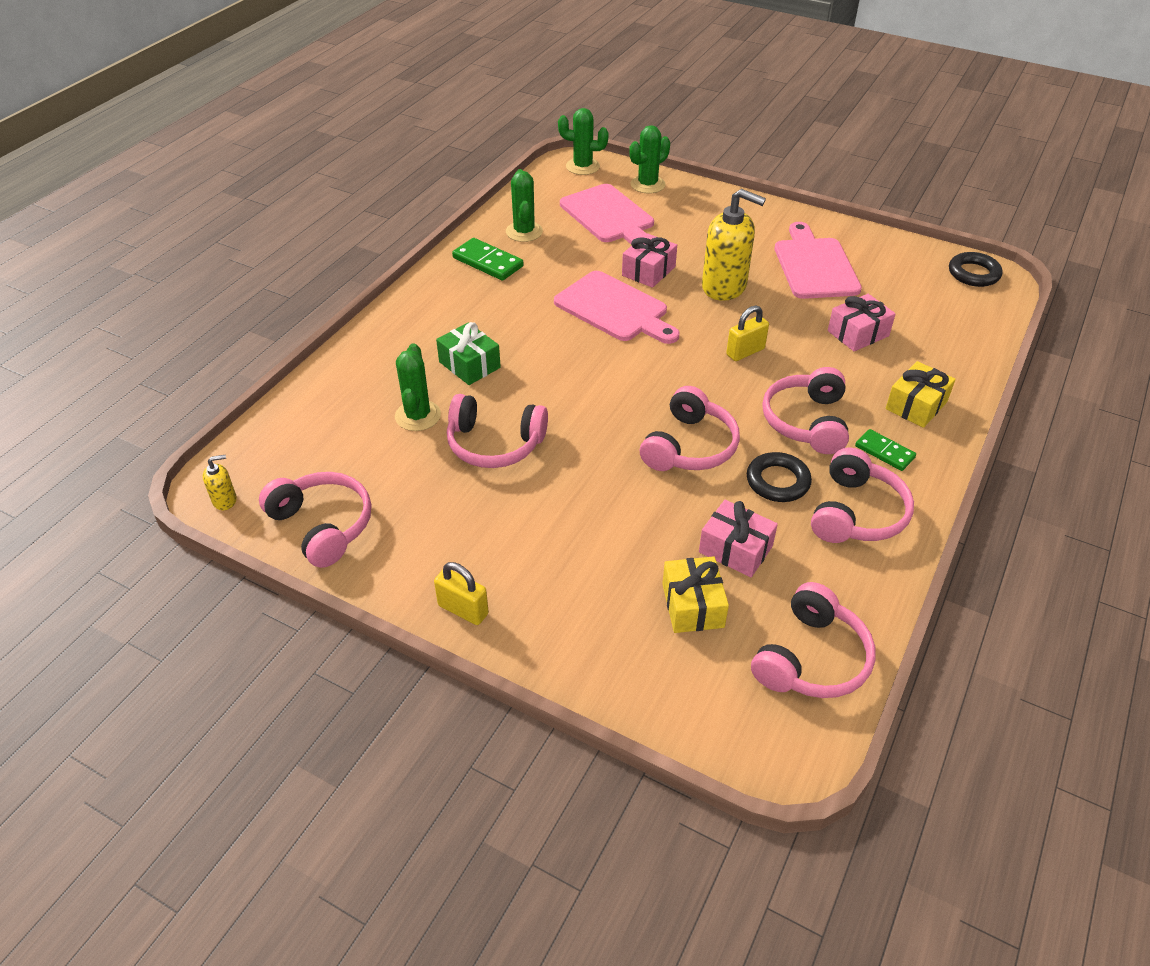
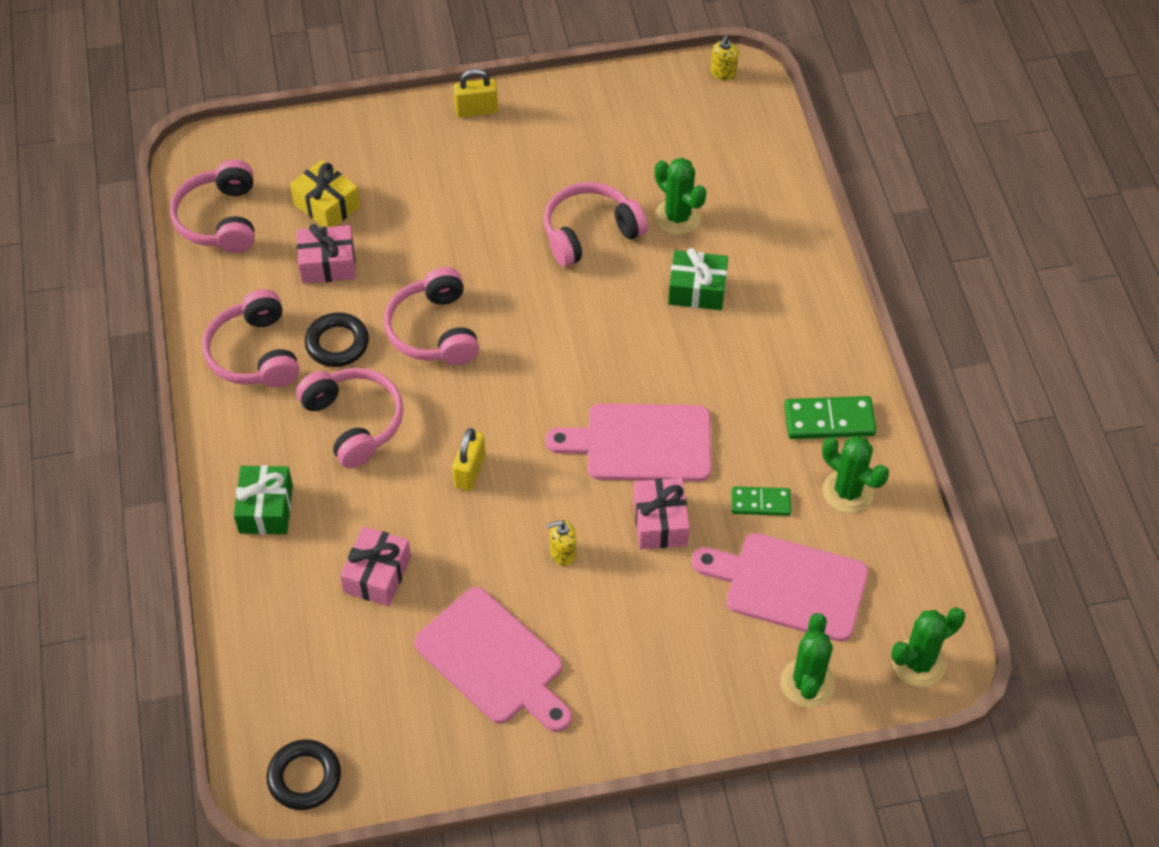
camera: 140 degrees right, 10 degrees up
(322, 526) = (634, 99): pink headphones -> none
(724, 287) = (562, 553): yellow soap dispenser -> yellow soap dispenser, size x0.44
(884, 452) = (266, 432): green domino -> green domino (760, 503)
(916, 405) = (266, 509): yellow gift -> green gift

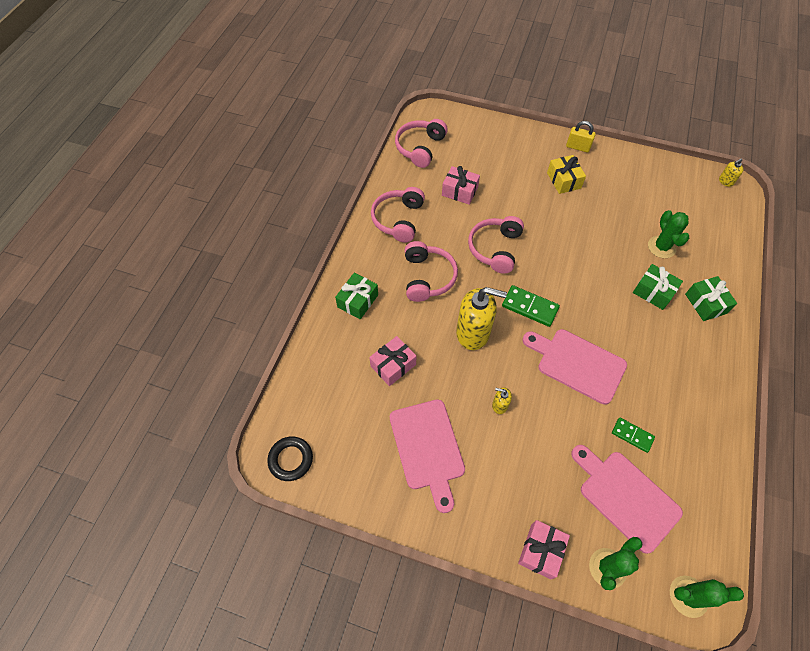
camera: 30 degrees right, 5 degrees up
(327, 205) = (475, 162): yellow gift -> yellow gift (563, 180)
(337, 343) = (442, 233): black ring -> none
(470, 471) = (473, 333): yellow padlock -> yellow soap dispenser
(590, 233) = (607, 234): pink headphones -> none
(660, 522) = (565, 416): pink gift -> pink gift (541, 551)
(776, 274) = (705, 303): none -> green gift
(829, 420) = (699, 406): green domino -> green domino (529, 307)
(848, 492) = (691, 456): green cactus -> none

